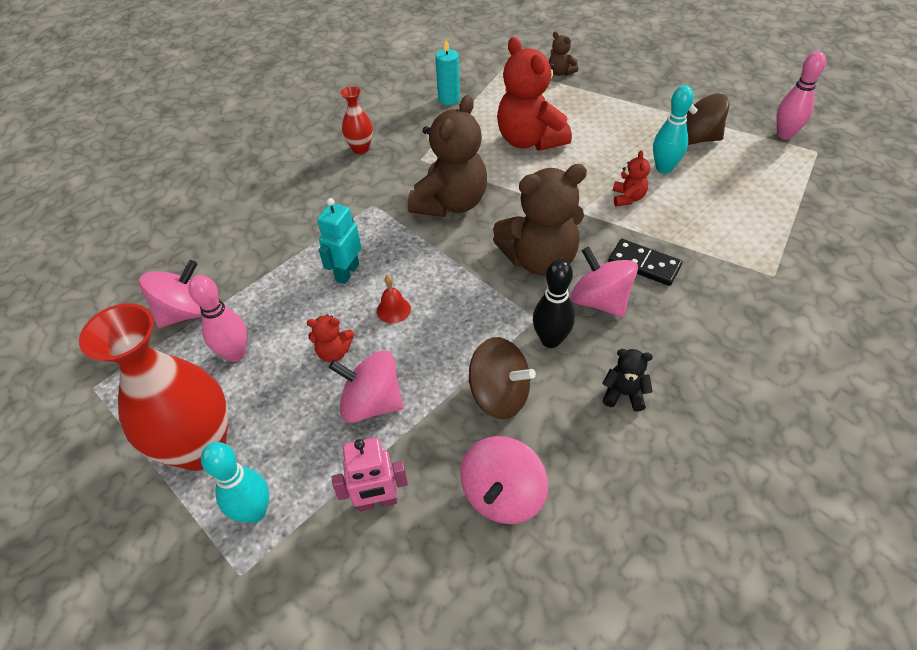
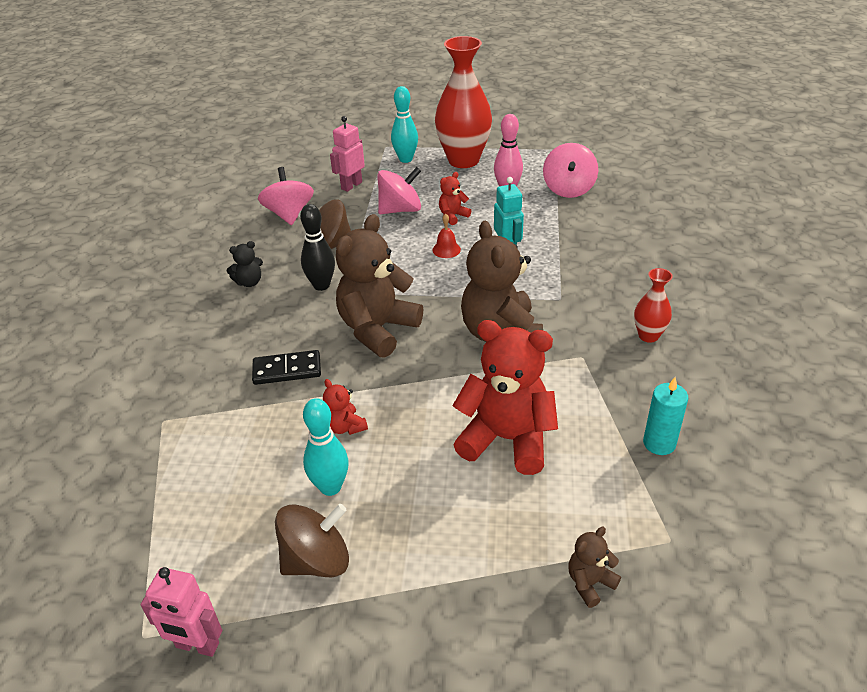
camera: 140 degrees right, 10 degrees down
(560, 72) = (590, 583): brown teddy bear -> brown teddy bear turned 45 degrees counterclockwise
(599, 301) = (304, 325): pink spinning top -> none
(784, 134) = (197, 646): pink bowling pin -> pink robot

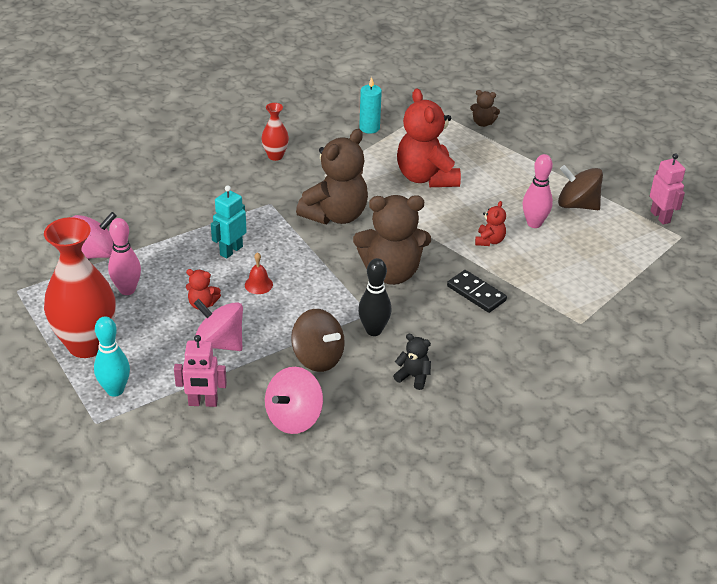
camera: 130 degrees left, 0 degrees up
(330, 487) = (534, 223): turquoise bowling pin -> pink bowling pin

